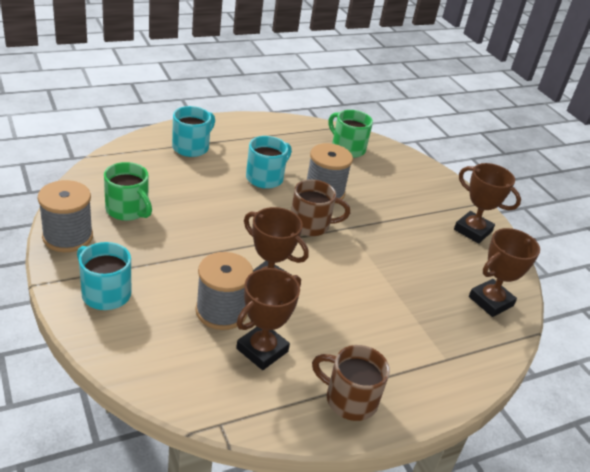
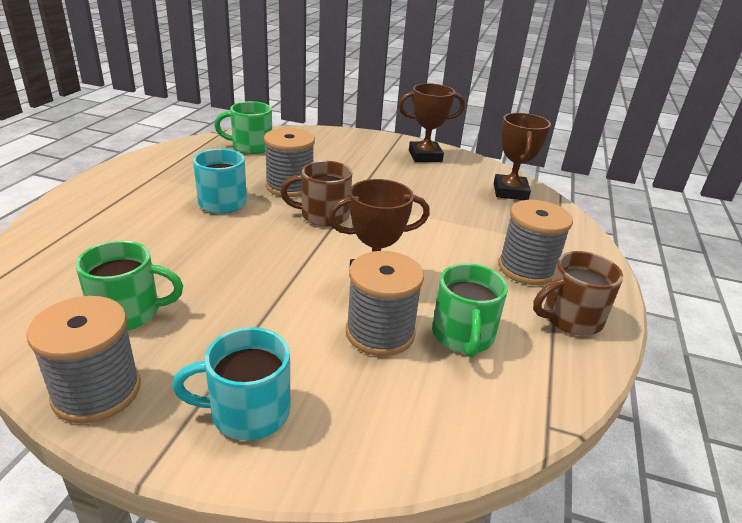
camera: 45 degrees left, 5 degrees down
(191, 147) = (102, 215): turquoise mug -> none
(262, 350) = (463, 336): brown trophy -> green mug
(311, 225) = (323, 215): brown mug -> brown mug turned 135 degrees counterclockwise
(384, 353) = (526, 268): none -> grey spool

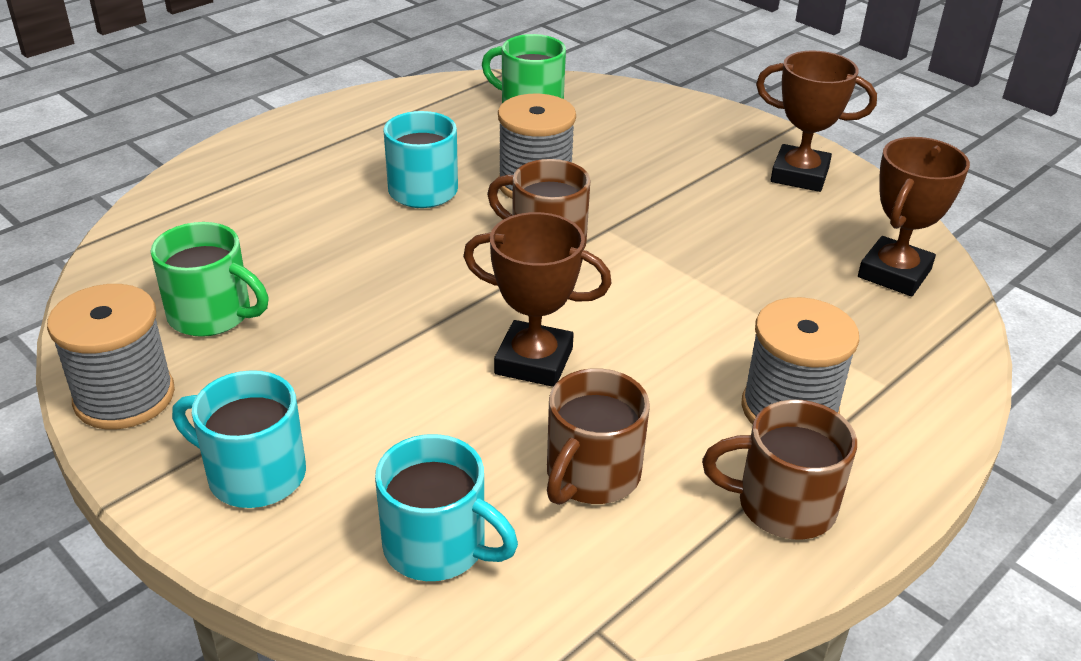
camera: 30 degrees right, 5 degrees up
(380, 332) = (482, 433): grey spool -> none
(414, 412) = (438, 546): none -> turquoise mug
(463, 336) = (591, 475): green mug -> brown mug

